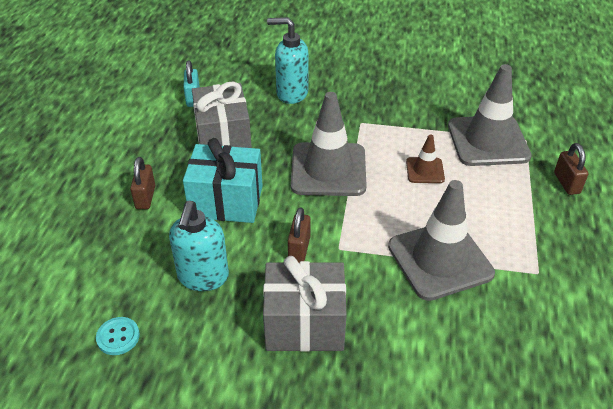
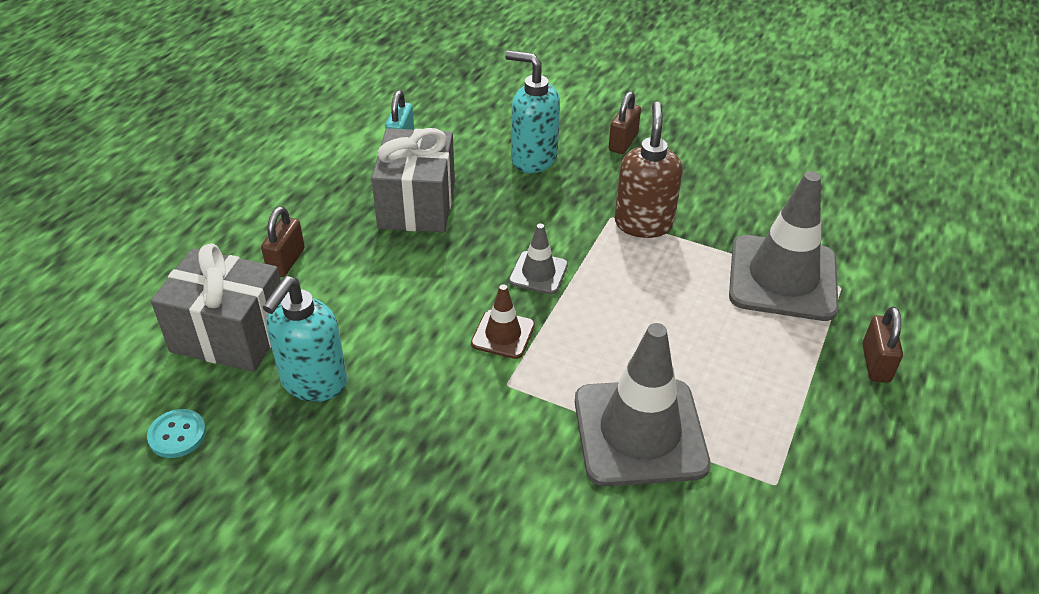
camera: 15 degrees right, 0 degrees up
(226, 201) = (385, 288): turquoise gift -> none
(299, 249) = (453, 373): brown padlock -> brown padlock (623, 142)
(304, 324) = (417, 476): grey gift -> grey gift (230, 334)
(328, 169) = (538, 273): grey traffic cone -> grey traffic cone, size x0.49
(384, 123) = (643, 223): none -> brown soap dispenser
(425, 170) = (672, 302): brown traffic cone -> brown traffic cone (503, 334)

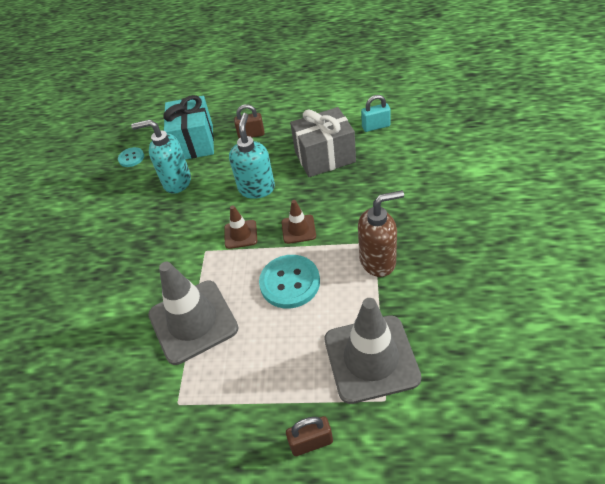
camera: 75 degrees right, 5 degrees up
(230, 334) = (194, 142): grey gift -> turquoise gift
(533, 159) = (405, 184): turquoise soap dispenser -> turquoise soap dispenser (257, 188)
(538, 273) = (298, 229): grey traffic cone -> brown traffic cone
(623, 142) = (460, 220): brown padlock -> none
(629, 310) = (290, 282): none -> turquoise button

